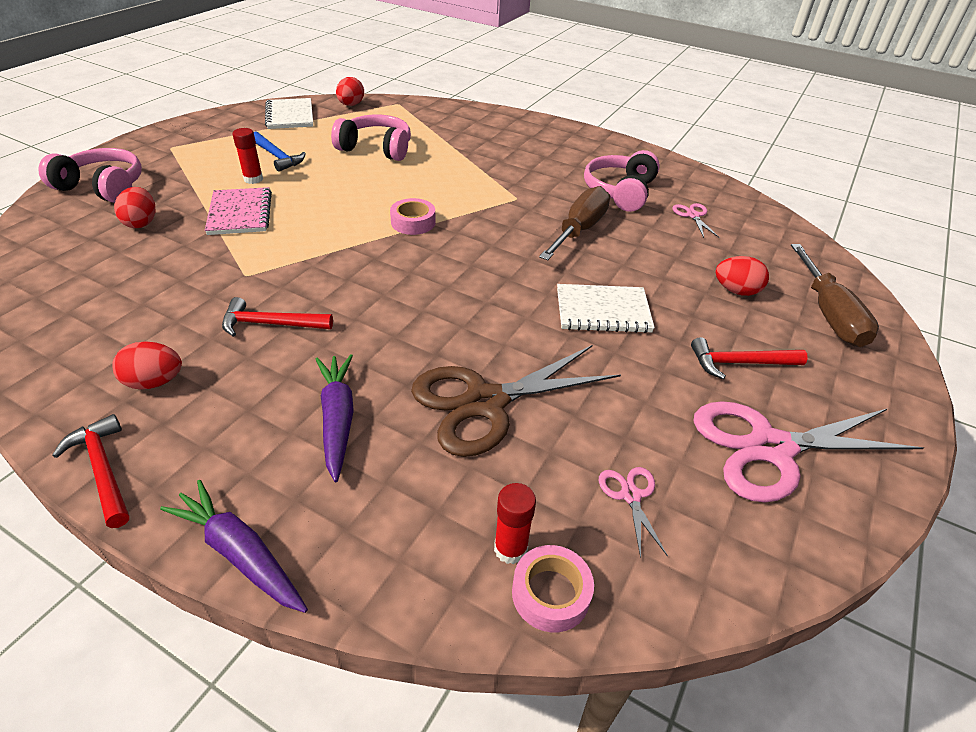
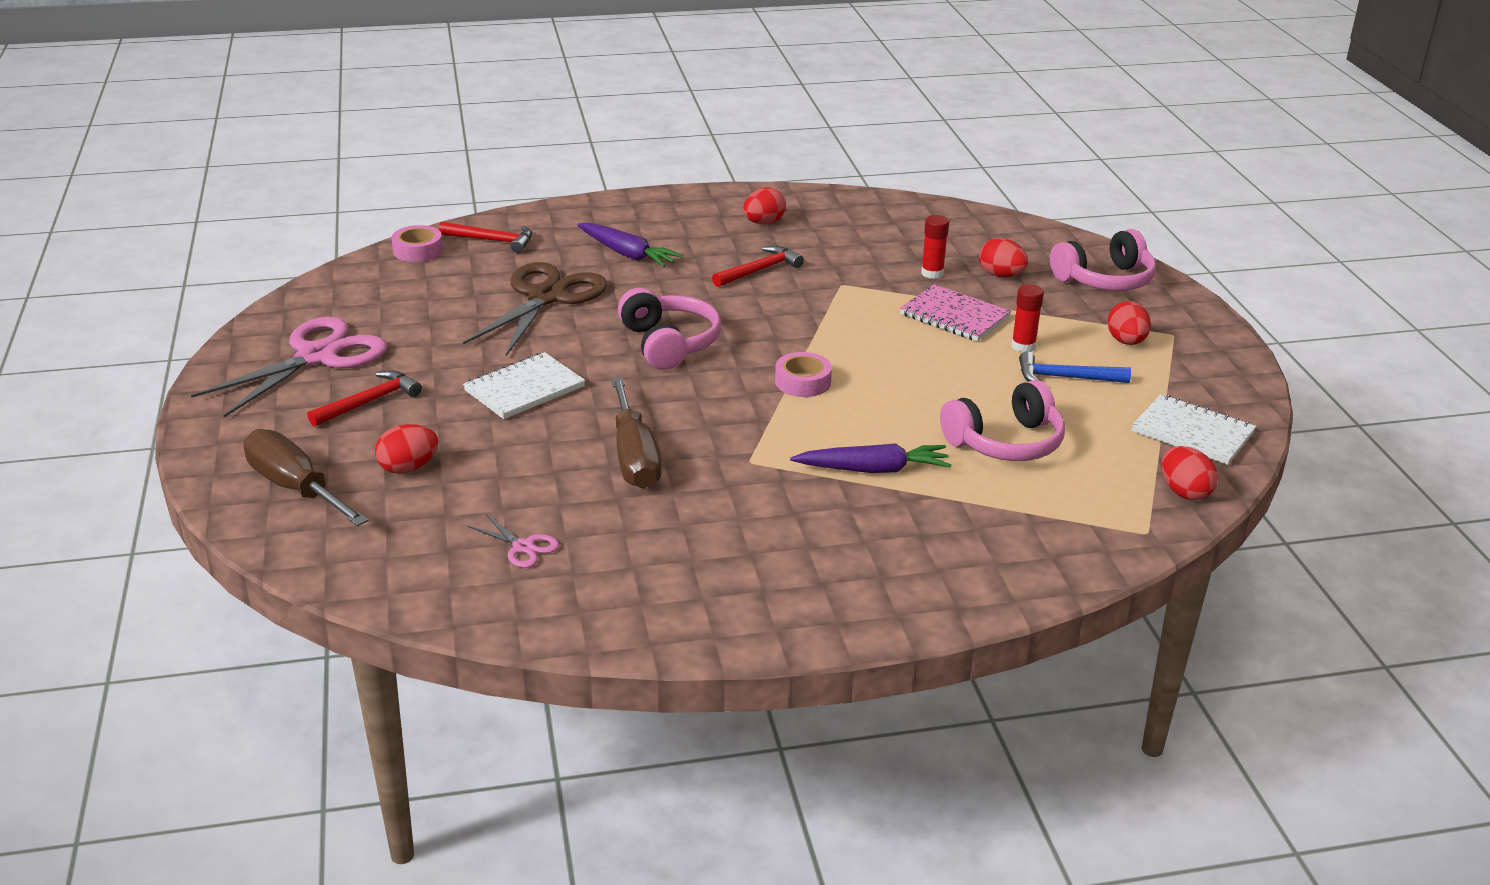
camera: 140 degrees right, 10 degrees down
(103, 469) = (711, 195): red hammer -> red hammer (492, 241)
(201, 155) = (1126, 342): none -> red egg
(240, 553) = (591, 204): purple carrot -> purple carrot (873, 469)
(510, 549) = (455, 254): red glue stick -> red glue stick (932, 273)
(620, 192) = (646, 537): pink headphones -> pink headphones (668, 343)
(630, 495) = (403, 297): pink scissors -> none

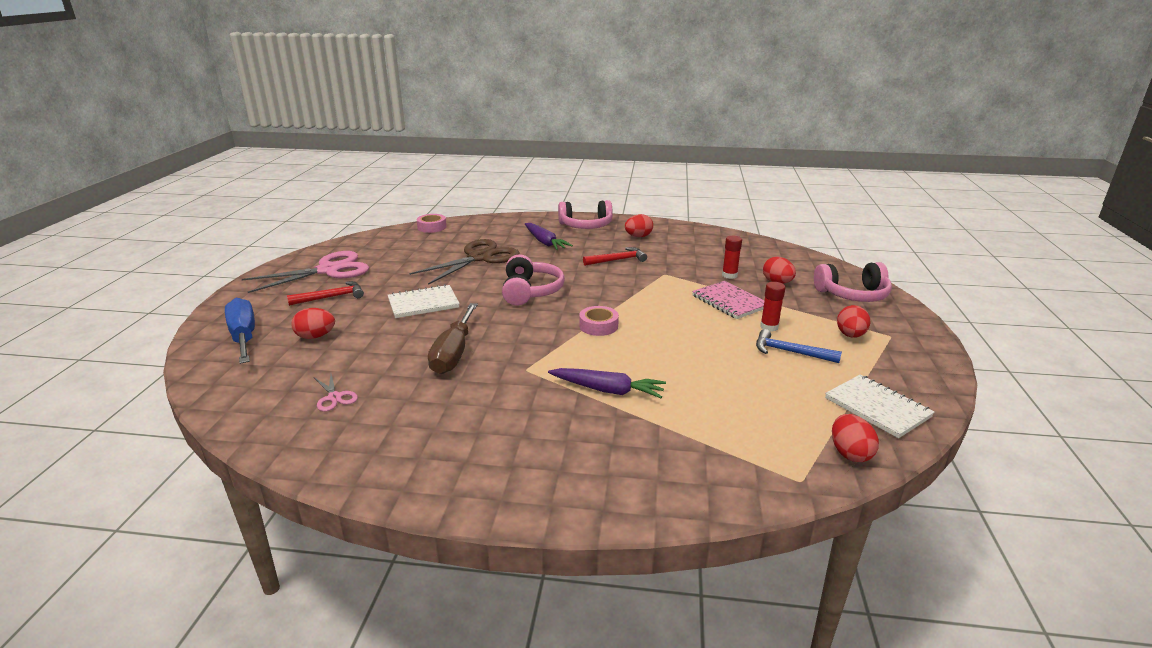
camera: 20 degrees right, 5 degrees down
(295, 488) = (244, 337): brown screwdriver -> blue screwdriver
(492, 241) = (475, 227): red hammer -> none
(1005, 442) = (719, 388): pink headphones -> pink headphones (586, 226)

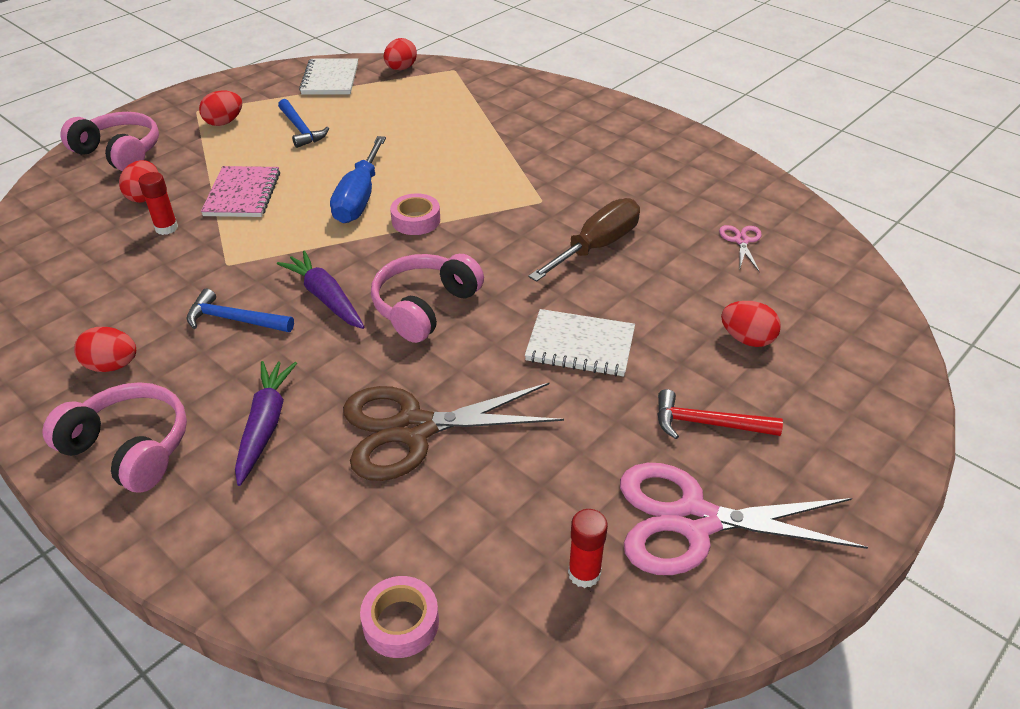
camera: 145 degrees left, 15 degrees up
(244, 337) = (846, 380): blue screwdriver -> blue screwdriver (359, 198)
(607, 390) = (494, 157): purple carrot -> purple carrot (325, 298)
(617, 260) = (234, 319): red hammer -> blue hammer
(769, 327) = (268, 155): red glue stick -> red glue stick (584, 573)

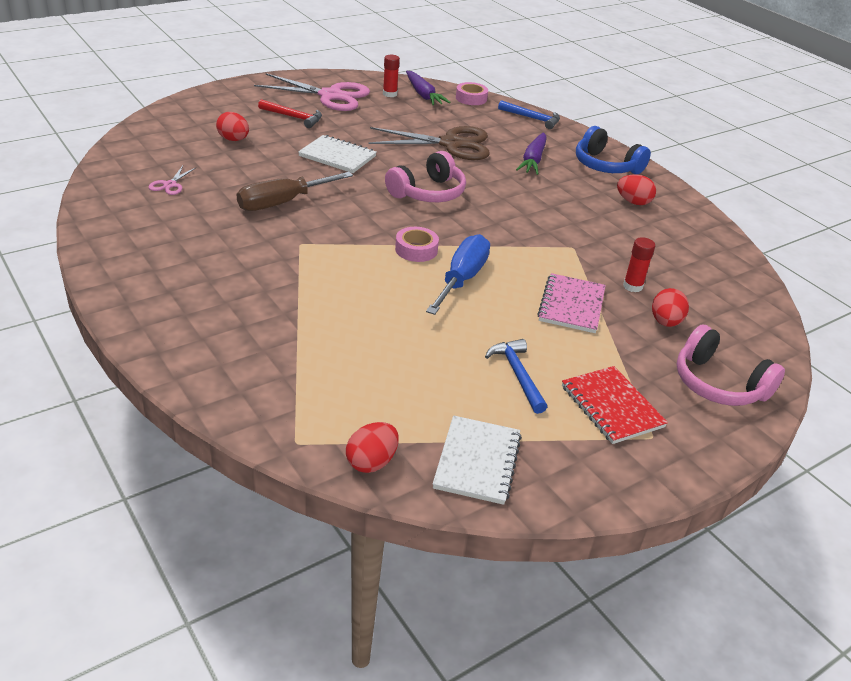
camera: 170 degrees left, 5 degrees down
(129, 448) = (606, 166): pink headphones -> blue headphones
(224, 122) = (611, 407): red egg -> red notebook
(234, 319) = (560, 211): blue hammer -> blue hammer (532, 118)
(325, 298) = (496, 211): purple carrot -> purple carrot (423, 95)

